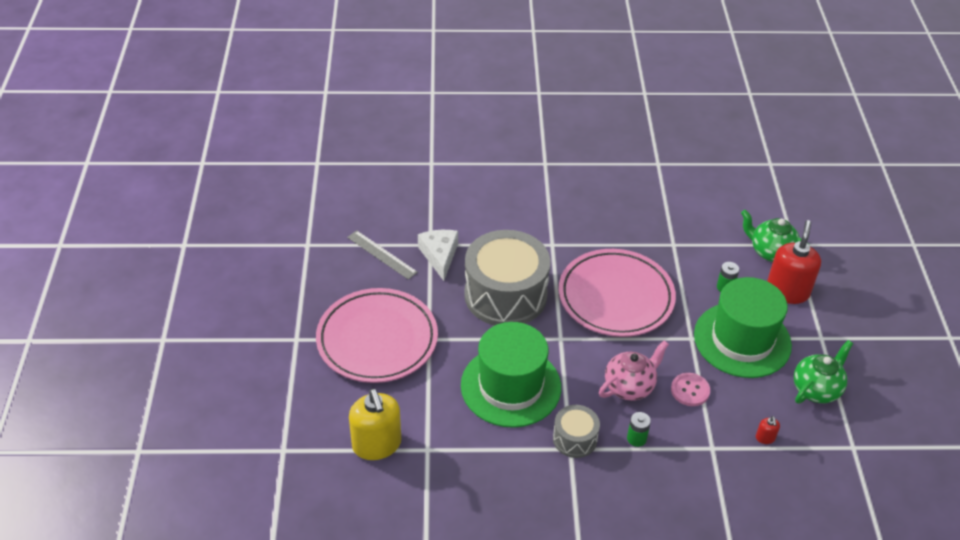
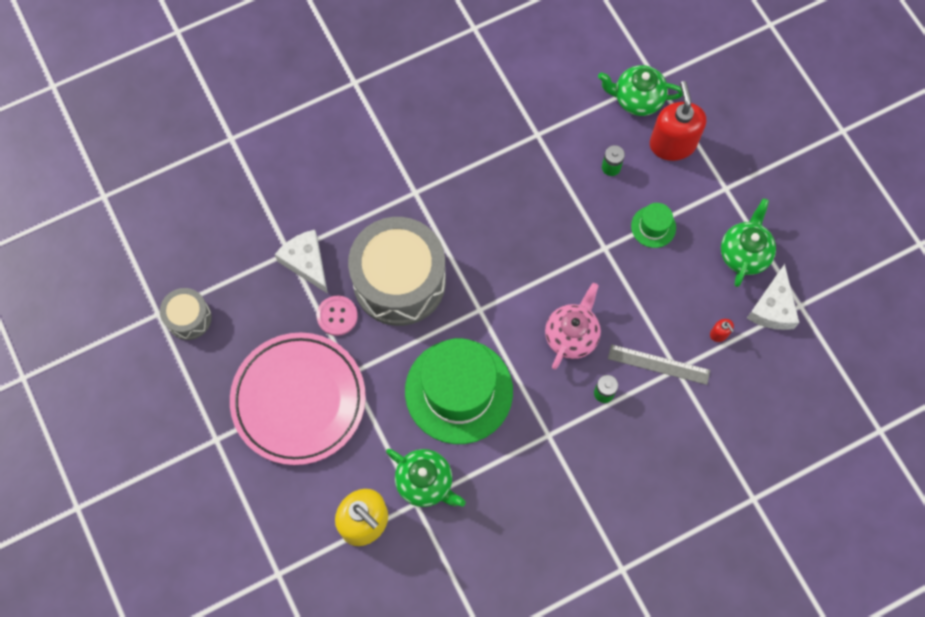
camera: 25 degrees left, 25 degrees up
(382, 254) = (245, 289): grey ruler -> grey ruler (658, 364)
(444, 438) = (425, 482): none -> green teapot
(575, 439) = (547, 422): grey drum -> grey drum (189, 318)
(616, 297) = (510, 231): pink plate -> none
(690, 390) = (629, 312): pink button -> pink button (337, 316)
(742, 340) = (653, 227): green hat -> green hat, size x0.44
(825, 438) = (772, 307): none -> white cheese

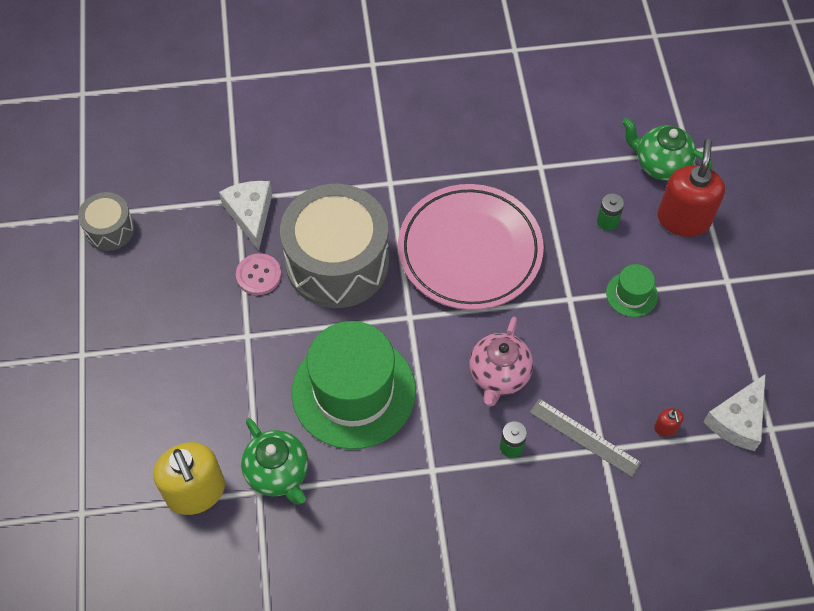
camera: 20 degrees right, 10 degrees down
(299, 400) = (183, 344): pink plate -> pink plate (470, 251)
(571, 335) = (499, 375): pink teapot -> pink teapot turned 150 degrees clockwise
(744, 254) = (724, 353): green teapot -> none

